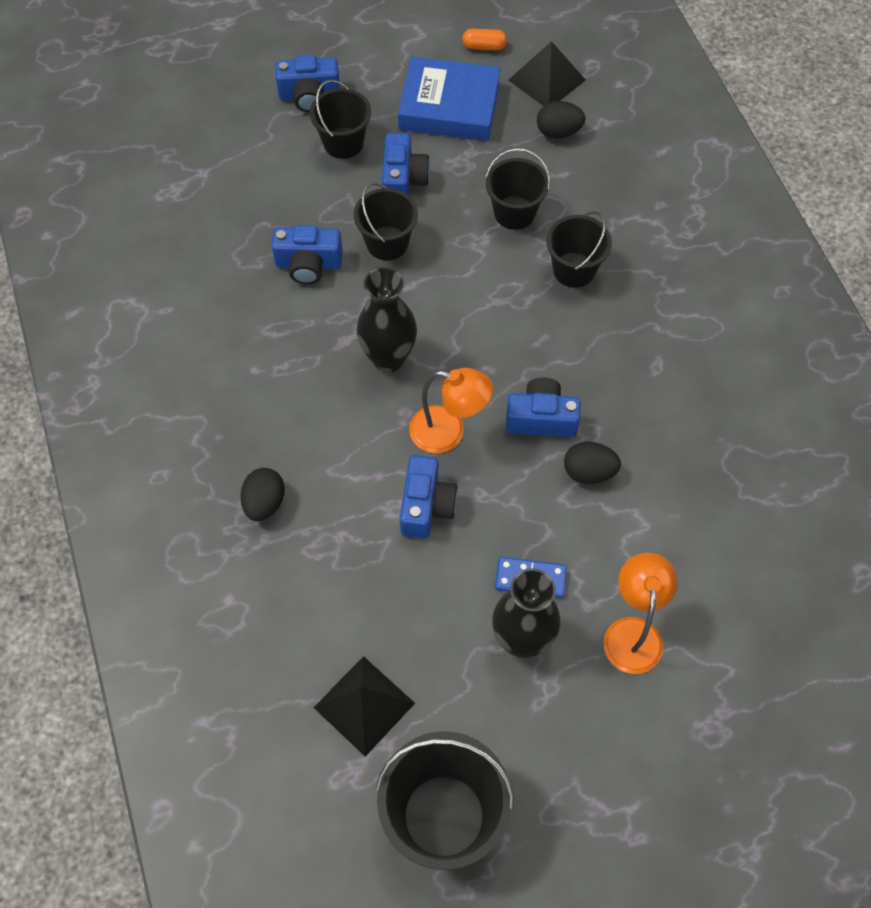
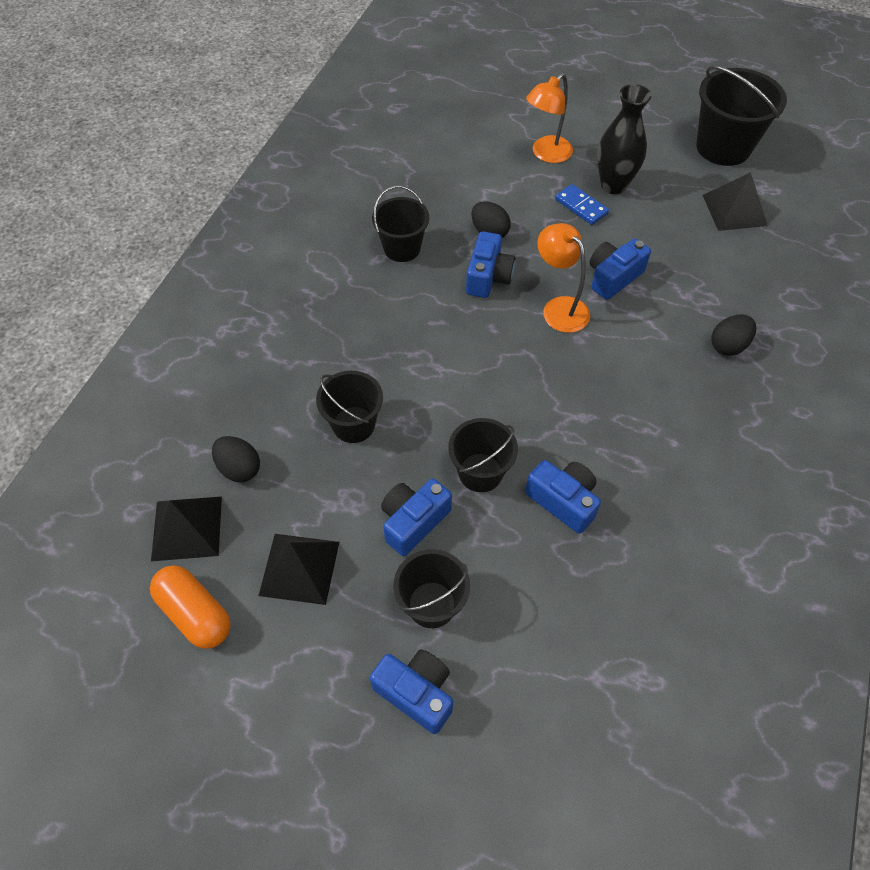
camera: 140 degrees left, 5 degrees down
(388, 358) = (559, 382): black vase -> none
(449, 107) = (299, 568): blue book -> black pyramid
(484, 46) = (195, 613): orange capsule -> orange capsule, size x1.73
(541, 419) = (488, 277): blue camera -> blue camera turned 120 degrees counterclockwise
(574, 270) = (360, 351): black bucket -> black bucket (402, 248)

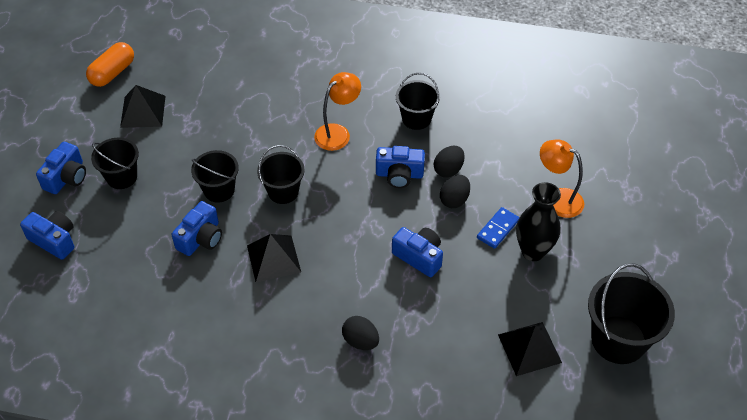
camera: 80 degrees right, 5 degrees down
(187, 528) = (166, 57): black pyramid -> black pyramid (274, 258)
(239, 468) = (209, 70): black egg -> black egg (454, 200)
(353, 424) = (249, 118): black bucket -> black bucket (283, 191)
(413, 521) = (178, 160): blue camera -> blue camera (54, 240)
(559, 308) = (377, 222): orange lamp -> orange lamp (338, 133)

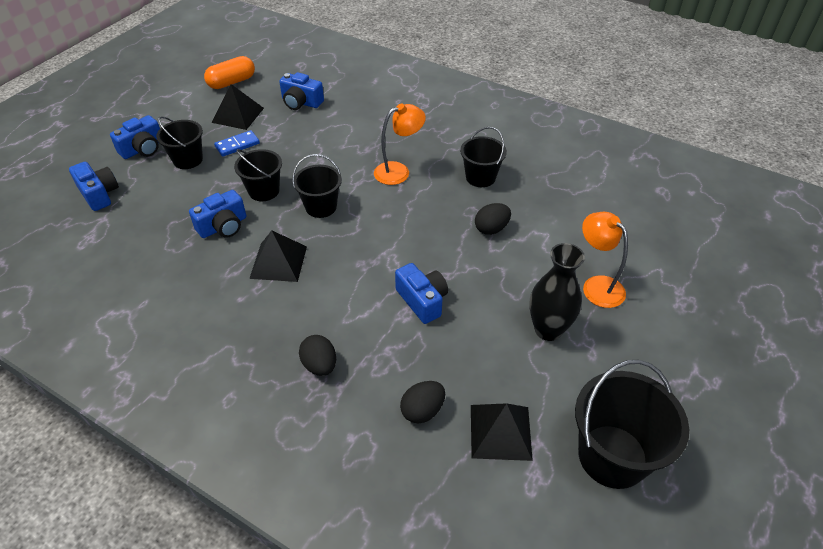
camera: 20 degrees right, 5 degrees down
(399, 174) = (440, 220): blue camera -> blue camera (301, 102)
(454, 200) = (484, 257): black egg -> black egg (422, 411)
(497, 229) = (518, 297): blue domino -> blue domino (237, 145)

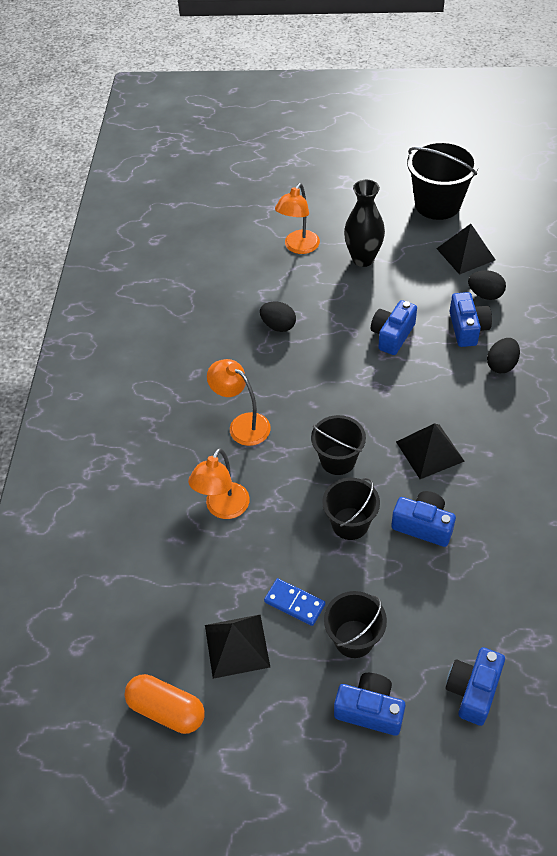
camera: 115 degrees left, 5 degrees up
(301, 102) = (169, 588): blue camera -> blue camera (467, 328)
(335, 139) = (223, 509): none -> orange lamp
(480, 177) = (211, 359): black bucket -> none

